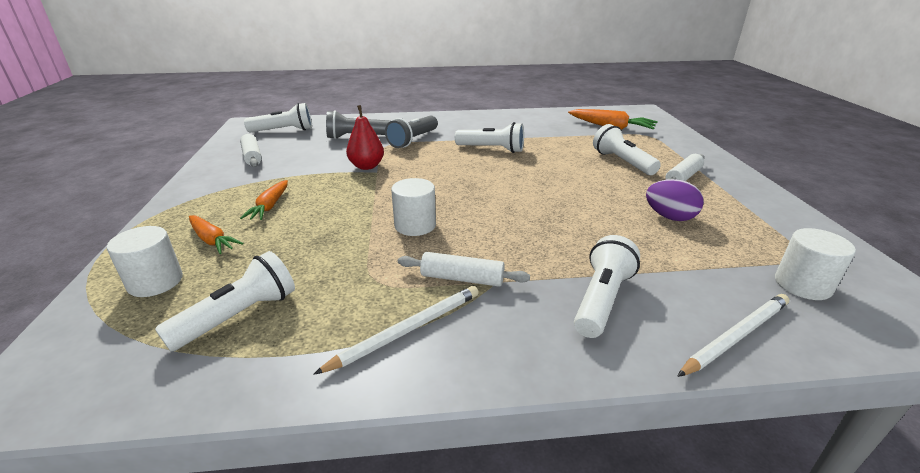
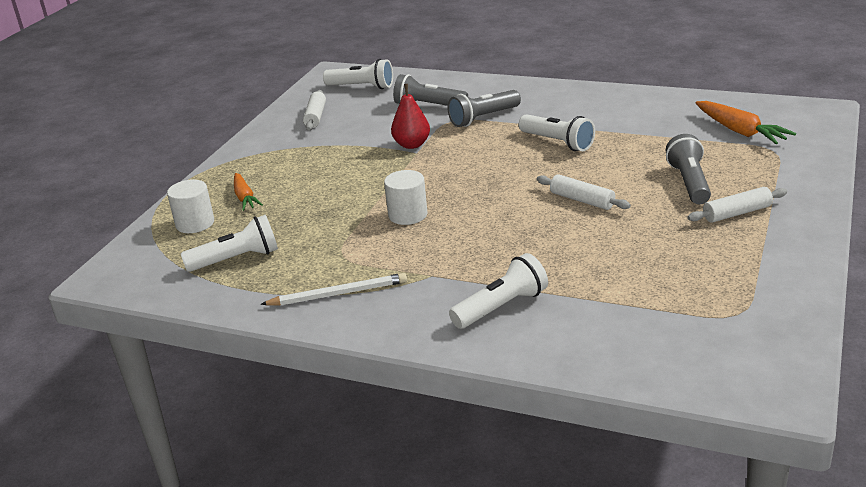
camera: 30 degrees right, 0 degrees up
(270, 206) = (302, 174): orange carrot -> none
(462, 278) = (407, 267): white rolling pin -> white rolling pin (582, 200)
(622, 162) = (689, 182): white flashlight -> grey flashlight
(669, 217) = (657, 253): purple egg -> none
(736, 336) = (577, 356): white pencil -> none
(802, 285) = (698, 337): white cylinder -> none

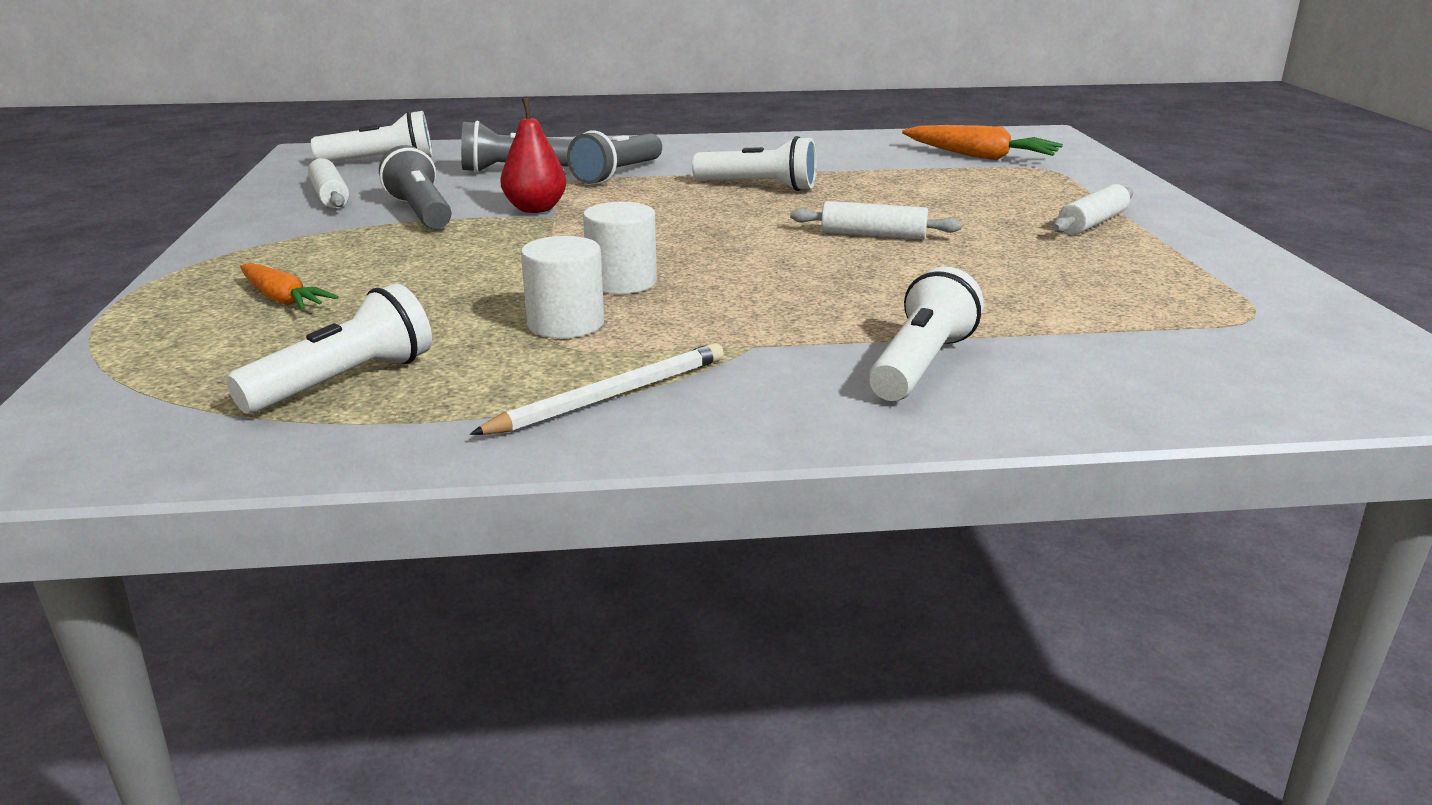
camera: 30 degrees left, 5 degrees down
(195, 223) = (201, 346): white cylinder -> white cylinder (565, 324)
(689, 182) = (989, 203): grey flashlight -> grey flashlight (420, 212)

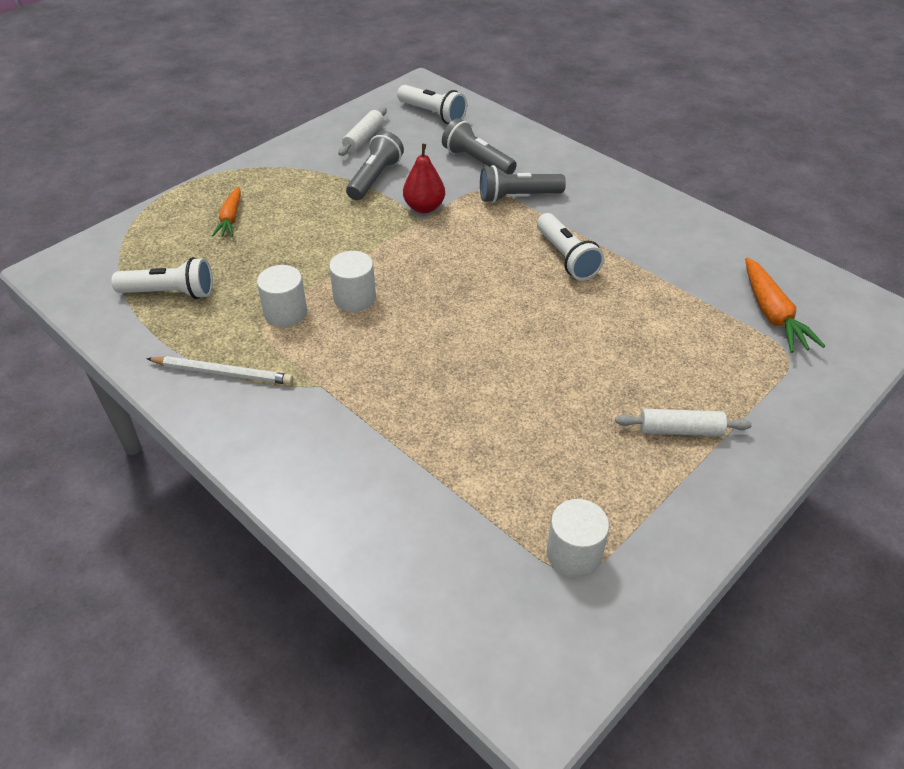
camera: 50 degrees right, 20 degrees up
(873, 235) = (533, 346): white rolling pin -> none
(921, 364) = (353, 455): white flashlight -> none
(1227, 309) = (574, 554): none -> white cylinder

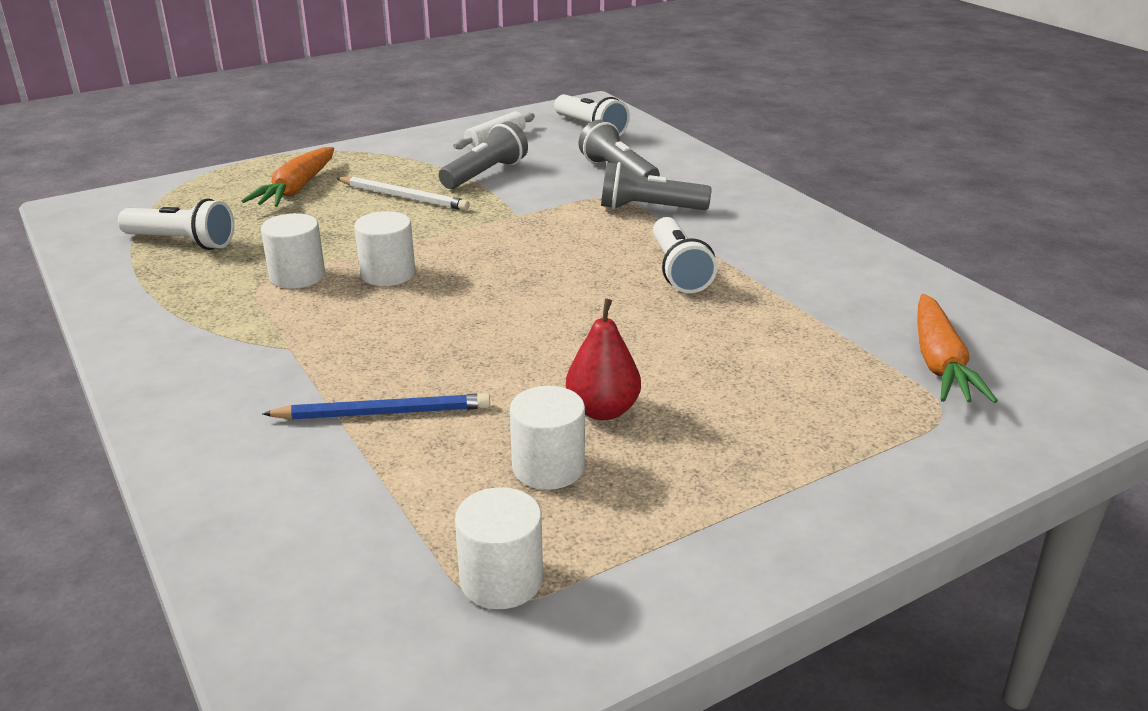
camera: 15 degrees right, 15 degrees down
(223, 373) = (185, 319): white pencil -> white pencil (404, 197)
(230, 219) = (296, 189): orange carrot -> orange carrot, size x1.50
(423, 432) = (383, 413): none -> blue pencil
(424, 207) = (527, 205): red pear -> red pear (602, 410)
(560, 456) = (548, 467): none -> white cylinder
(680, 430) = (737, 467): white rolling pin -> none

